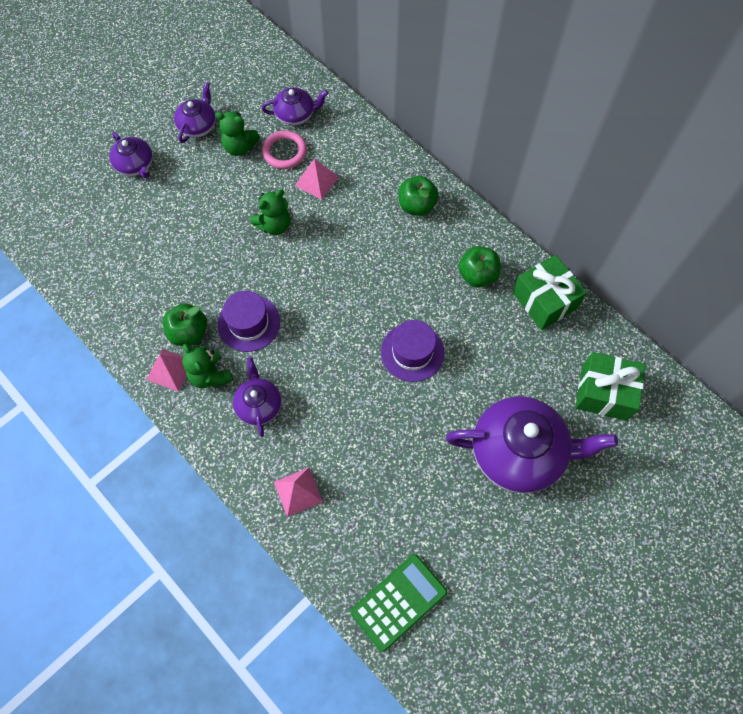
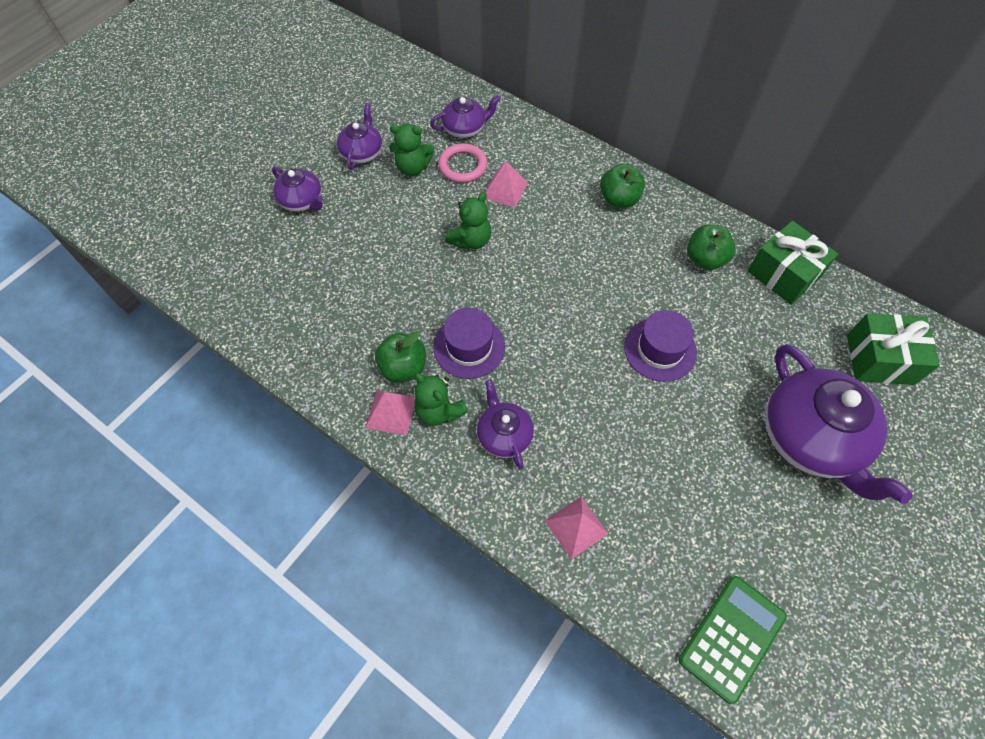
camera: 10 degrees left, 5 degrees down
(519, 452) = (811, 438): purple teapot -> purple teapot turned 75 degrees clockwise

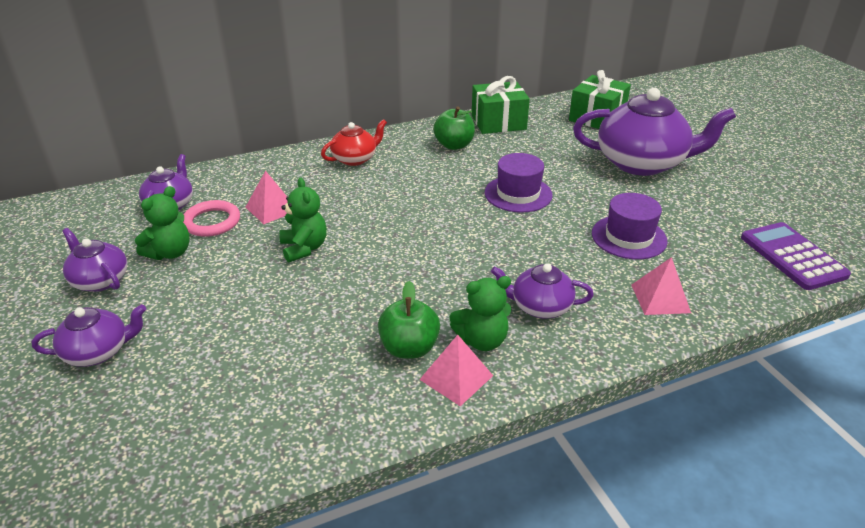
camera: 60 degrees left, 25 degrees down
(469, 347) = (424, 293): purple hat -> purple hat (629, 237)
(619, 199) = (355, 159): green apple -> red teapot
(732, 638) = (792, 256): green calculator -> purple calculator

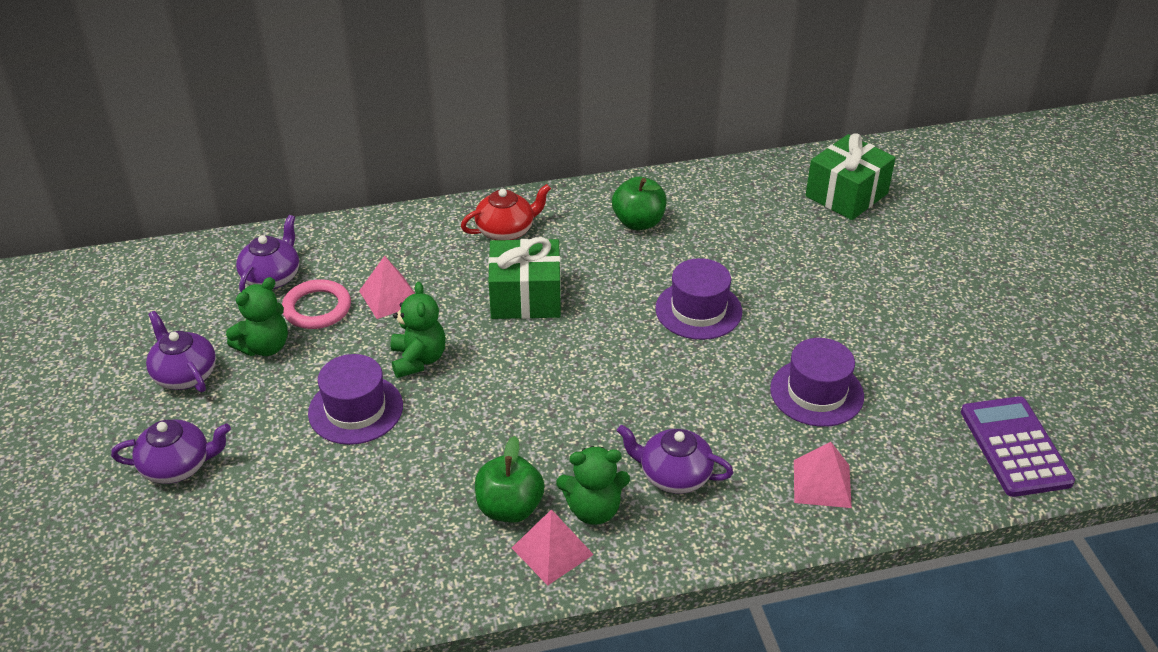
camera: 10 degrees right, 5 degrees up
(257, 289) = (355, 409): none -> purple hat
(498, 122) = (708, 189): green gift -> green gift (525, 297)
(642, 163) = (879, 279): purple teapot -> none

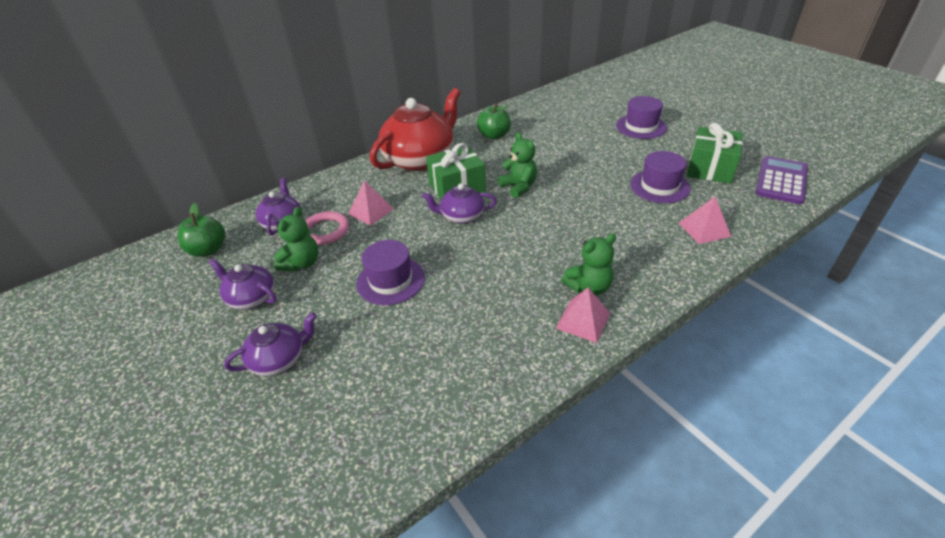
camera: 20 degrees left, 0 degrees up
(418, 359) = (413, 239): green teddy bear -> green teddy bear (519, 187)
(506, 230) = (420, 159): red teapot -> red teapot, size x1.94
(509, 508) = (536, 304): green apple -> green apple (208, 250)
(673, 475) = (619, 252): purple teapot -> purple teapot (461, 216)
(698, 310) = (561, 166): purple hat -> purple hat (641, 127)
(846, 195) = (593, 97): green gift -> green gift (710, 168)
(1015, 447) = (781, 181): purple calculator -> purple calculator turned 60 degrees clockwise

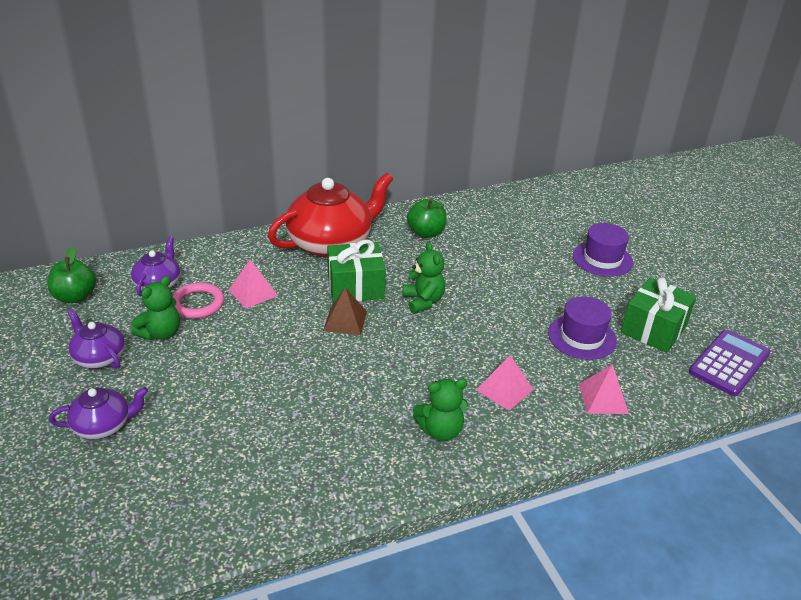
camera: 10 degrees right, 5 degrees down
(390, 280) = (241, 373): purple hat -> none
(461, 216) = (345, 321): purple teapot -> brown pyramid
(583, 320) = (416, 463): pink pyramid -> pink pyramid (504, 389)

